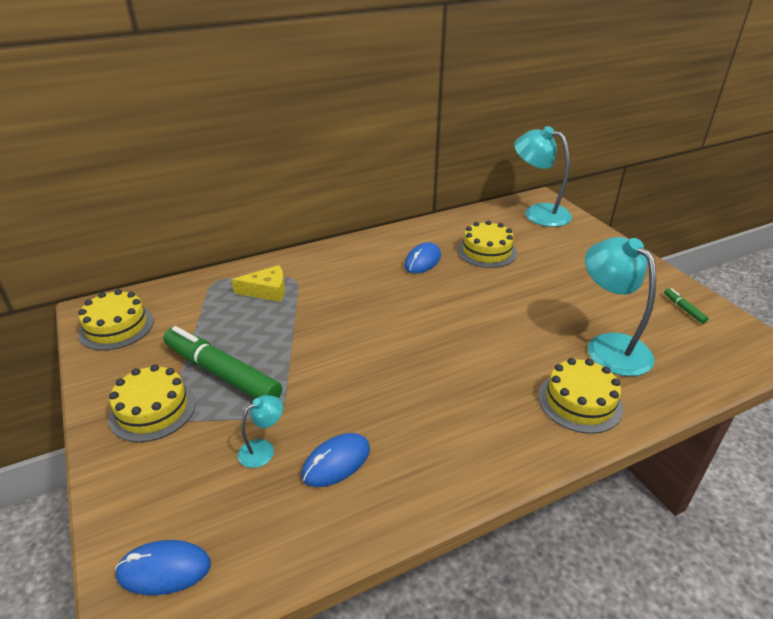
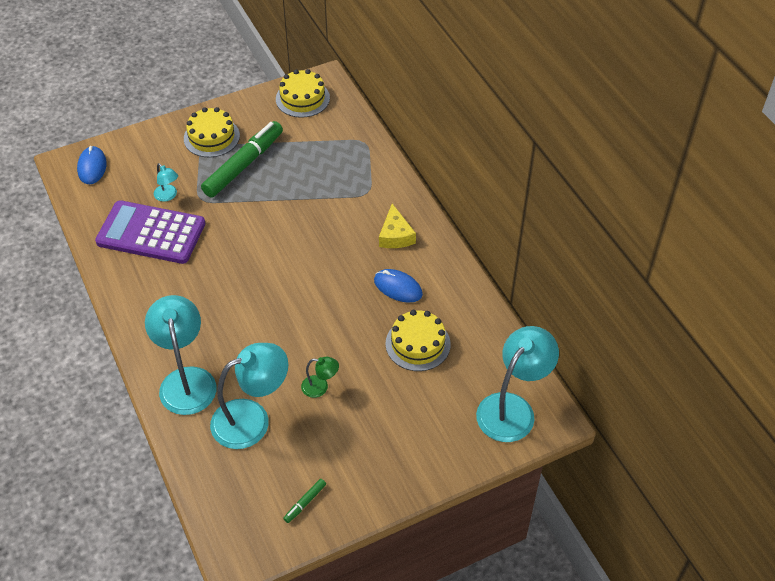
camera: 90 degrees right, 15 degrees up
(266, 291) = (348, 176): yellow cheese -> yellow cheese (395, 235)
(336, 462) = (151, 233): blue mouse -> purple calculator
(553, 303) = (320, 387): none -> green lamp
(579, 401) = (186, 380): yellow cake -> turquoise lamp
(684, 309) = (305, 502): green marker -> green marker turned 150 degrees clockwise

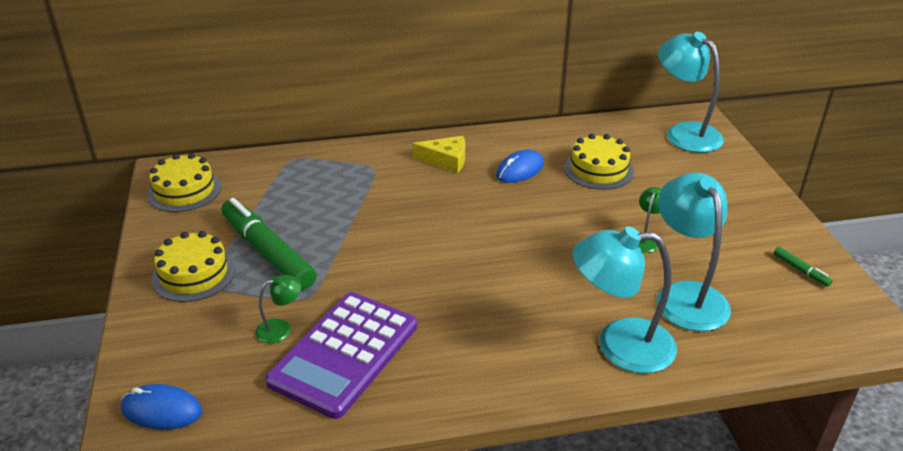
camera: 75 degrees left, 15 degrees down
(168, 196) = (281, 329): turquoise lamp -> green lamp

